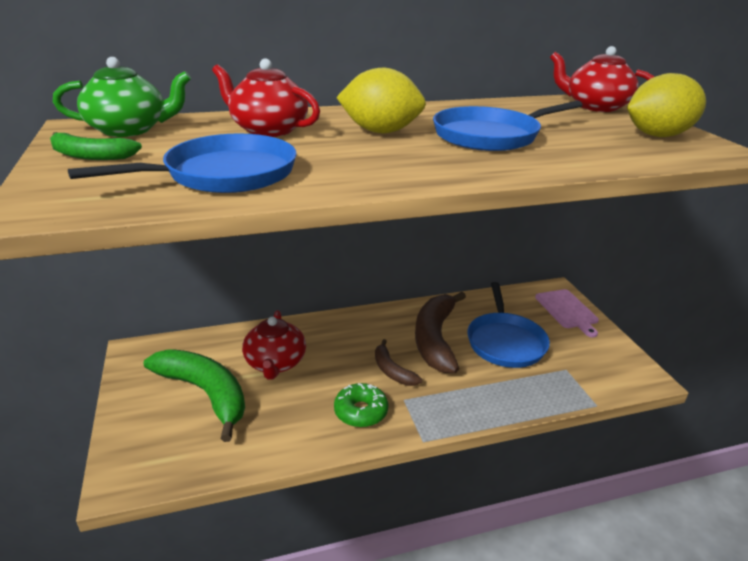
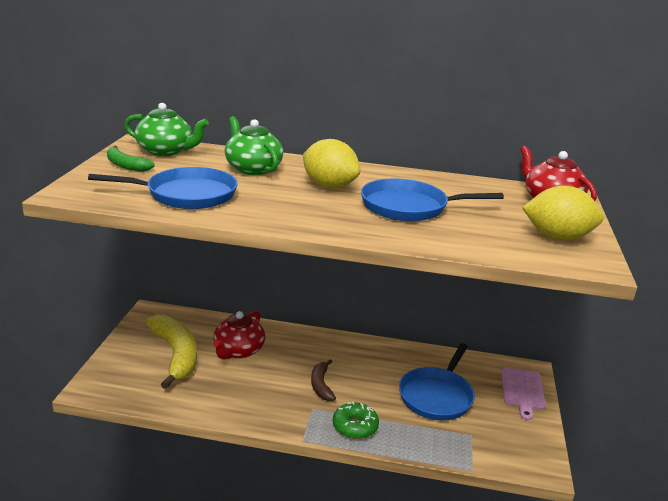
camera: 25 degrees right, 5 degrees down
(205, 393) = (176, 355): green banana -> yellow banana
(268, 130) = (253, 168): red teapot -> green teapot
(361, 411) = (273, 404): green donut -> green donut (355, 426)
(435, 339) = (377, 374): brown banana -> none

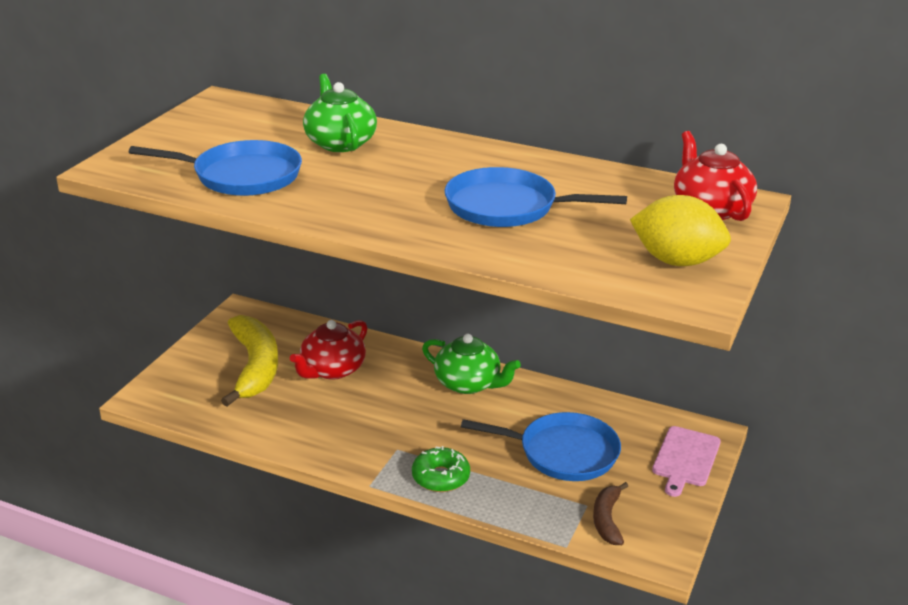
camera: 15 degrees right, 5 degrees up
(125, 165) = (189, 132): green banana -> none
(166, 151) = (246, 113): green teapot -> green teapot (468, 384)
(321, 385) = (419, 423): brown banana -> brown banana (607, 519)
(329, 186) = (422, 172): yellow lemon -> none
(437, 396) = (563, 453): blue pan -> blue pan turned 120 degrees counterclockwise

